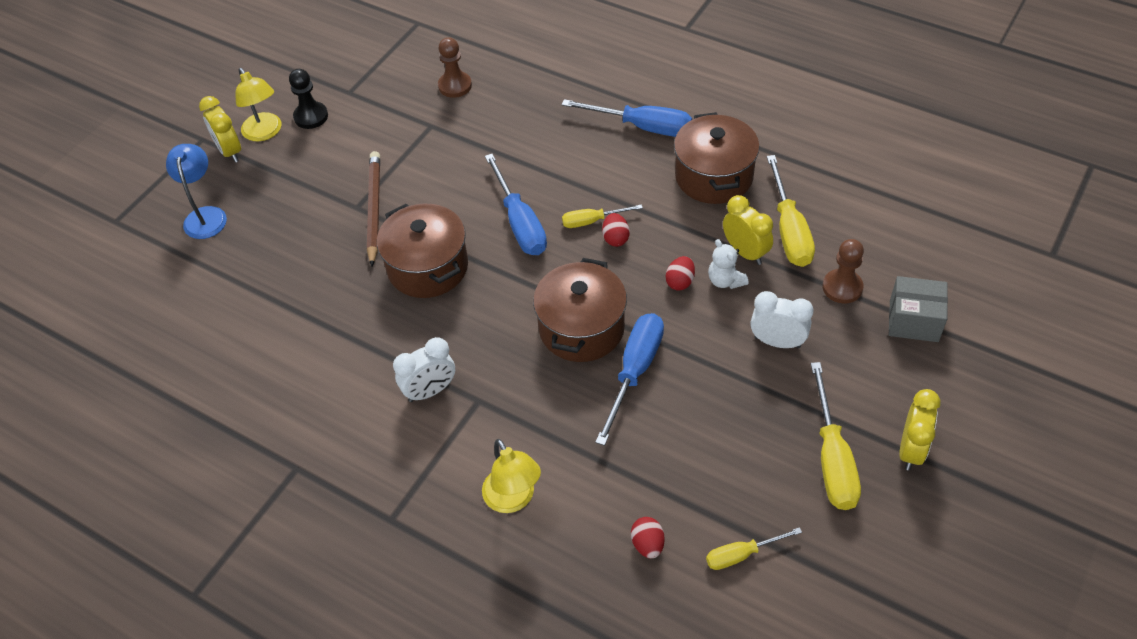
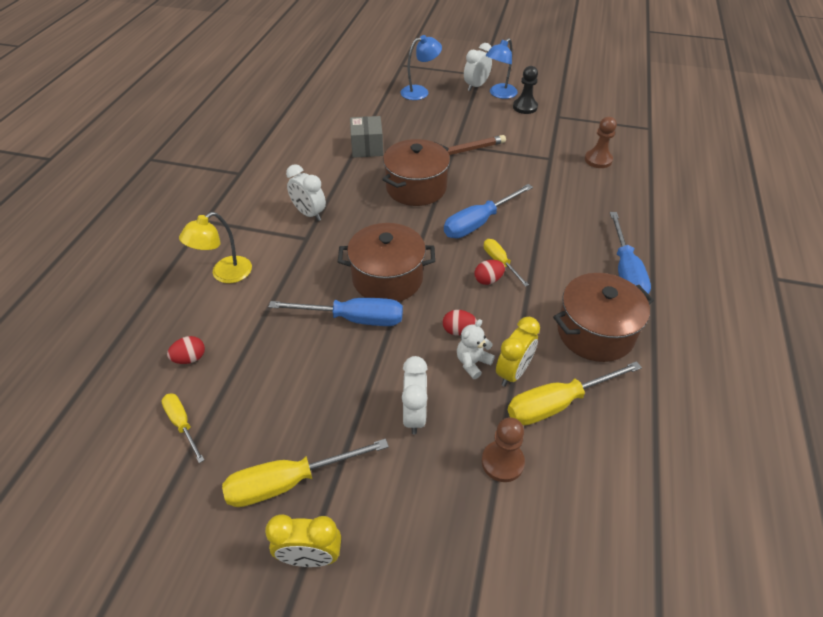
camera: 70 degrees right, 5 degrees down
(230, 151) = (476, 86): yellow clock -> white clock
(265, 133) = (499, 94): yellow lamp -> blue lamp
(913, 320) = (483, 540): grey box -> grey box (367, 147)

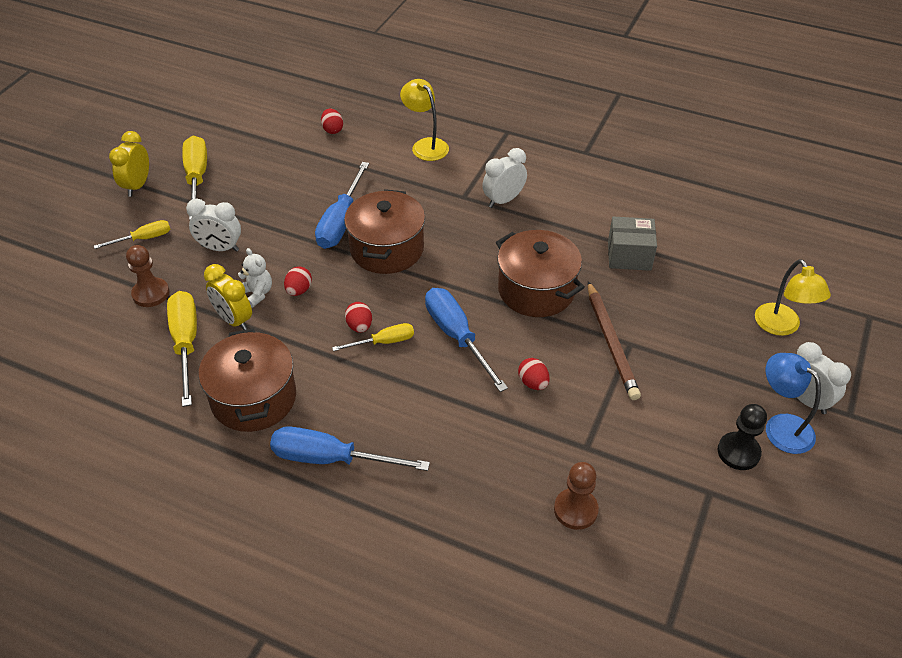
camera: 100 degrees right, 0 degrees up
(182, 424) = (271, 129): yellow screwdriver -> yellow screwdriver (143, 239)
(420, 91) = (781, 327): blue lamp -> yellow lamp
(508, 183) = (533, 383): none -> red egg

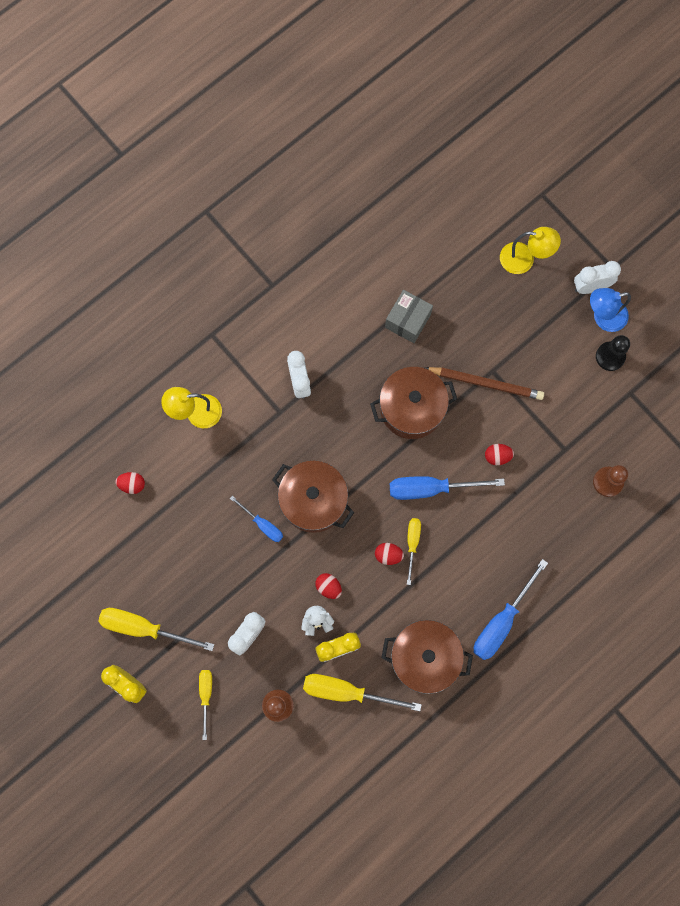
camera: 65 degrees left, 30 degrees up
(341, 221) = (262, 524): blue screwdriver -> blue screwdriver, size x0.58

